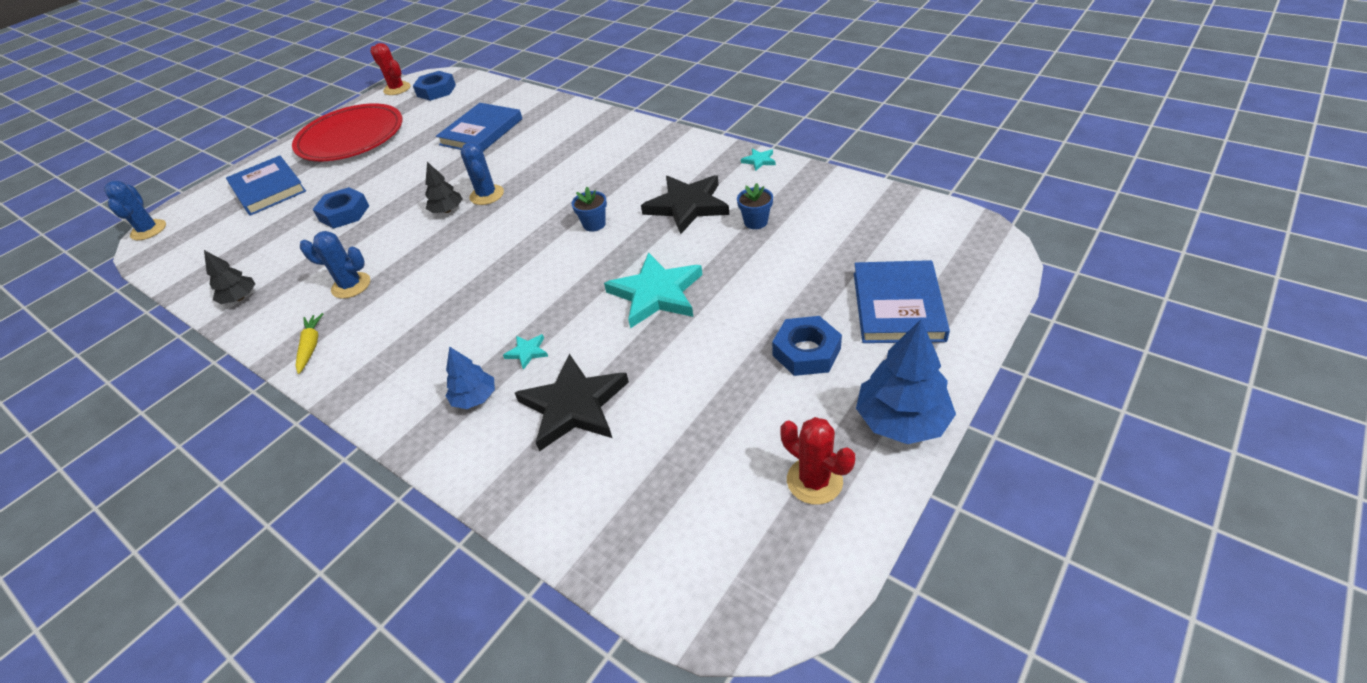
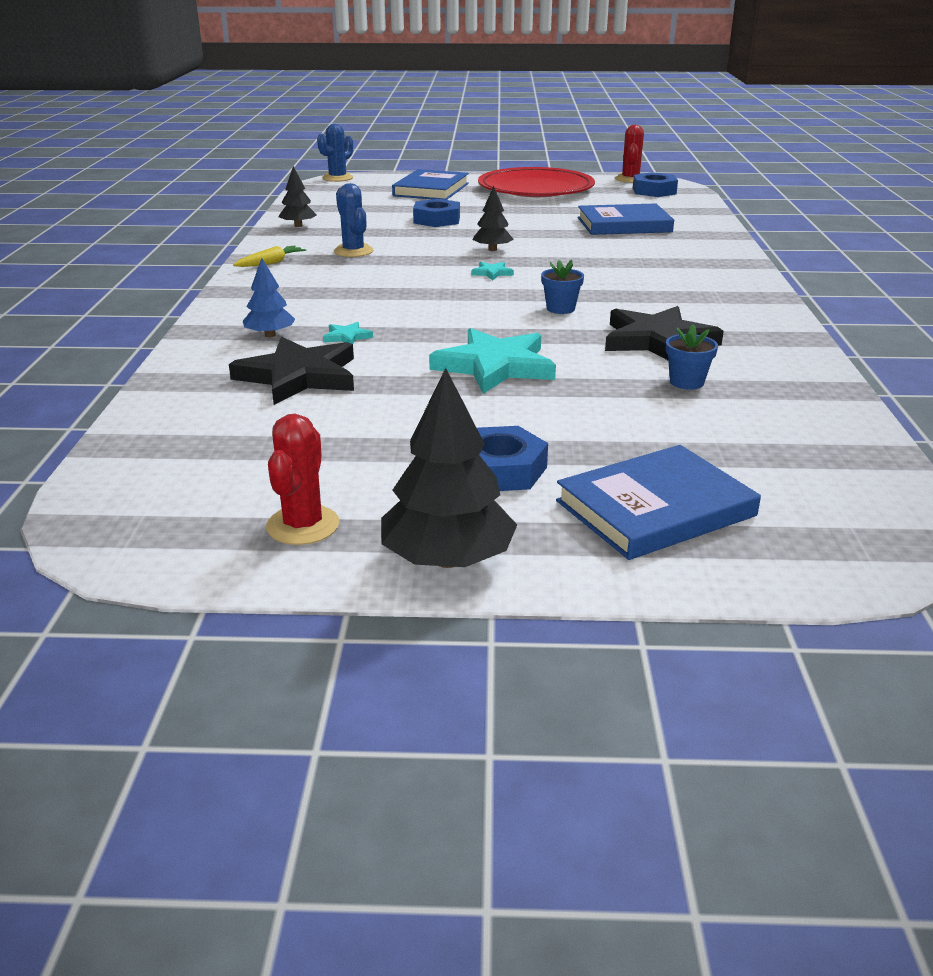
camera: 50 degrees right, 15 degrees down
(487, 195) = (536, 256): blue cactus -> none
(759, 161) = (805, 353): turquoise star -> turquoise star (492, 273)
(901, 420) = (448, 559): blue tree -> black tree

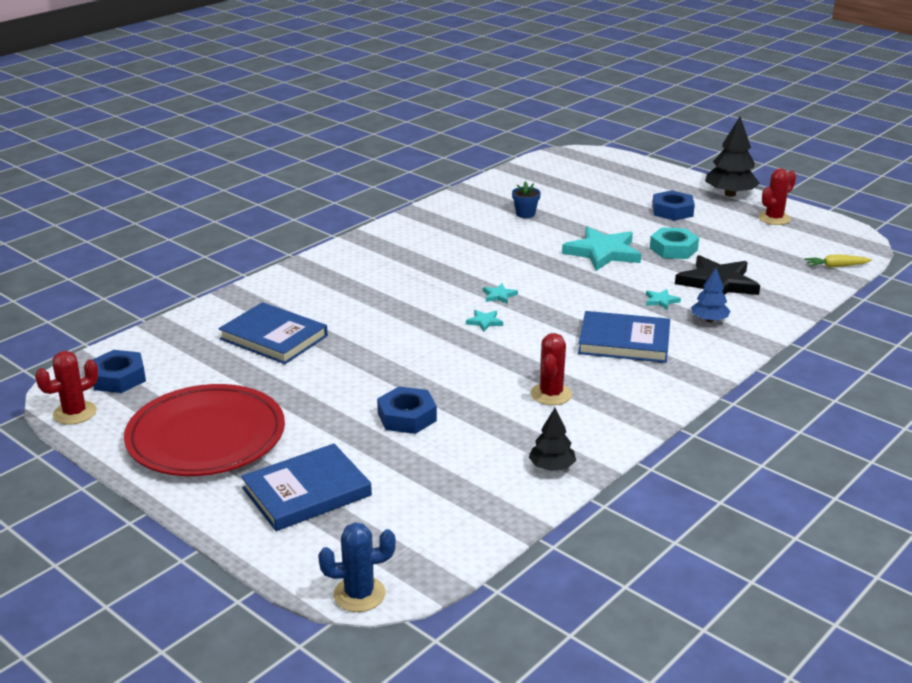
camera: 140 degrees left, 0 degrees up
(270, 263) = (640, 405): yellow carrot -> yellow carrot (836, 266)
(353, 251) = (551, 394): blue cactus -> red cactus
(411, 402) = (673, 249): none -> turquoise nut
(492, 249) = (437, 349): black tree -> none
(521, 293) = (499, 295): none -> turquoise star
(560, 309) = (499, 274): blue flower pot -> none
(655, 508) = (634, 183): blue book -> blue book (624, 341)
(658, 340) = (490, 236): black star -> none

